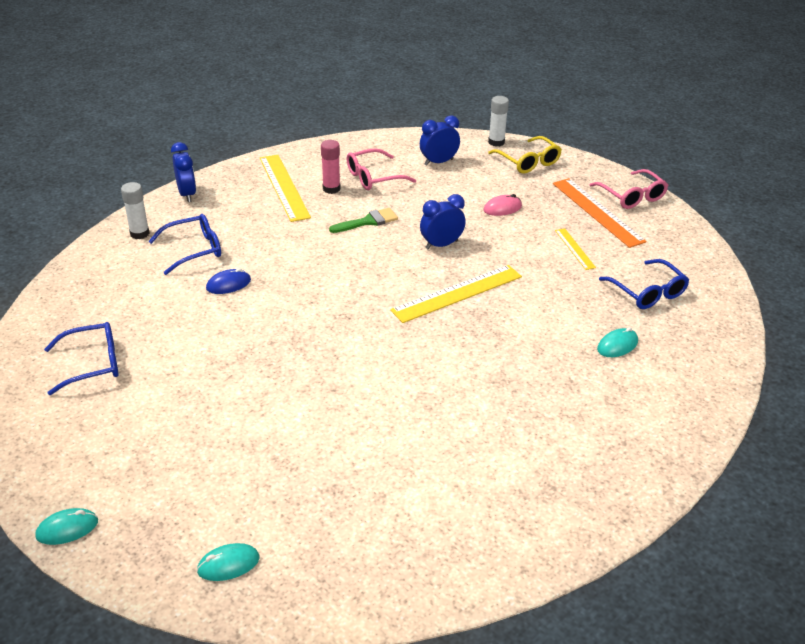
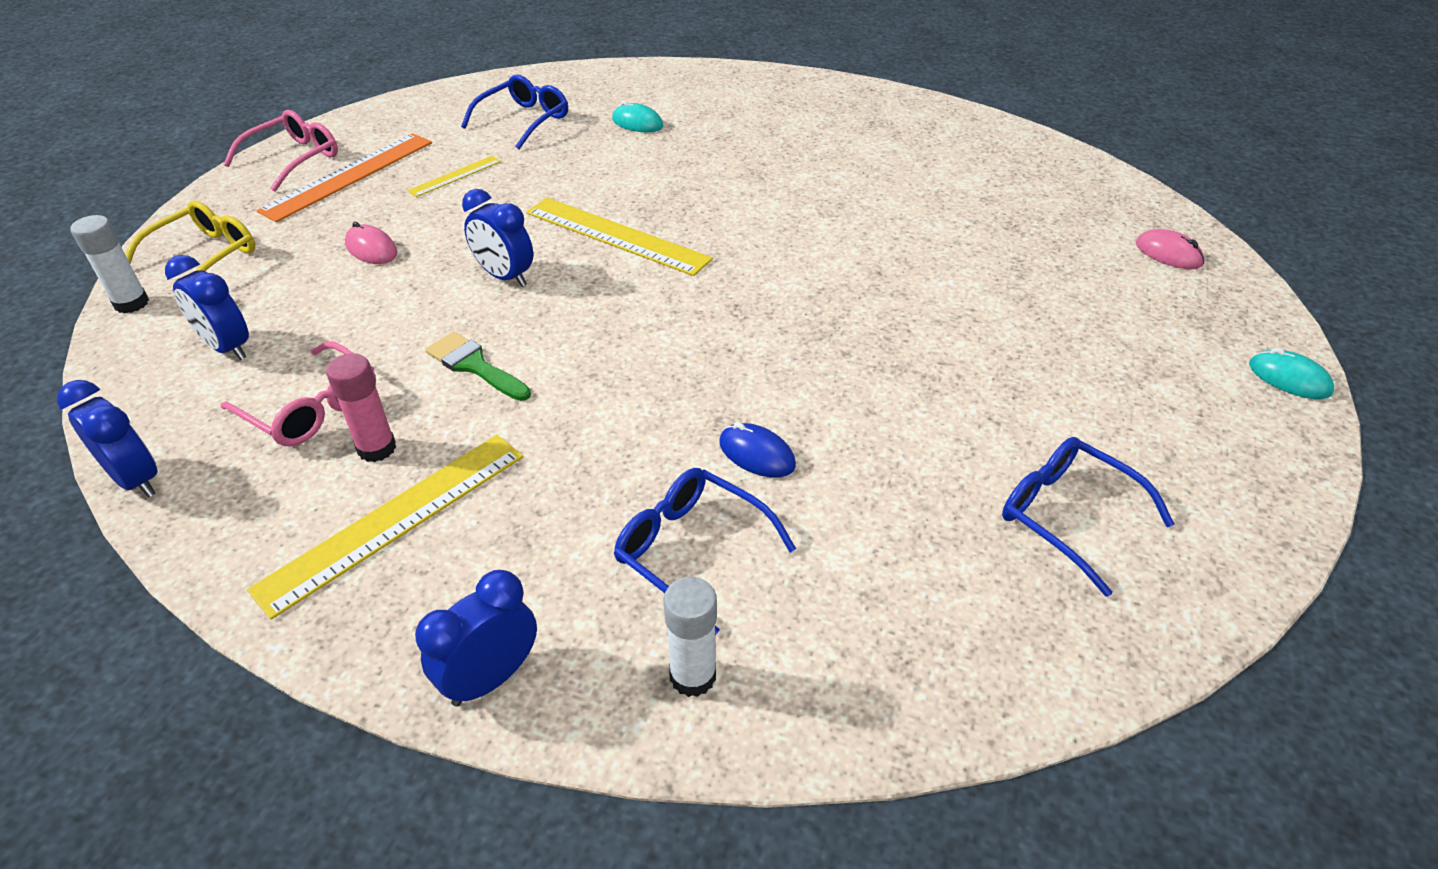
camera: 115 degrees left, 5 degrees up
(228, 564) = (1168, 254): turquoise mouse -> pink mouse
(362, 139) = (136, 479): none -> blue clock

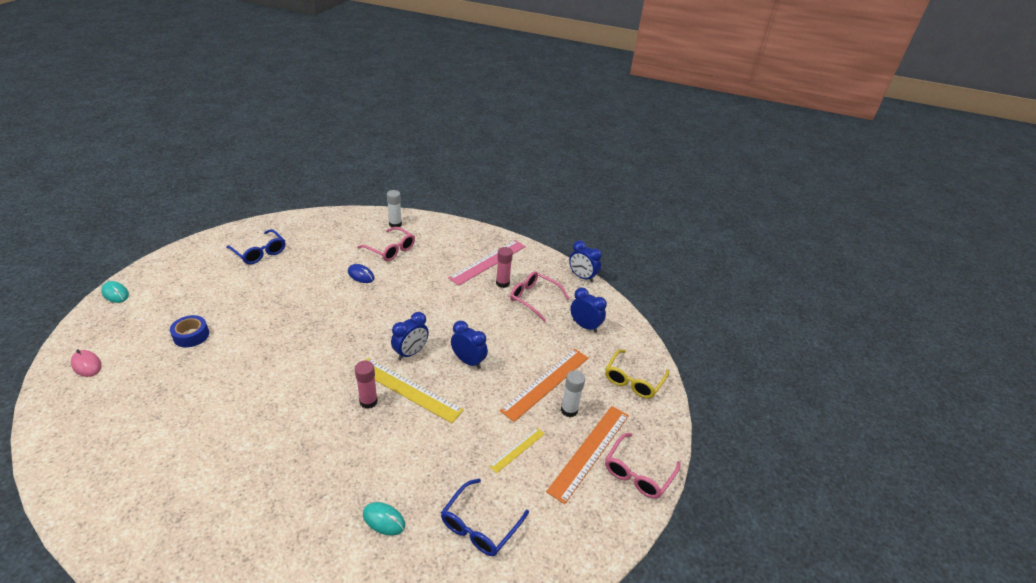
camera: 175 degrees right, 5 degrees down
(131, 303) = (646, 351): white glue stick -> white glue stick (569, 410)
(371, 249) = (546, 383): pink mouse -> orange ruler
(394, 519) = (488, 262): yellow ruler -> pink ruler
(474, 366) = (473, 313): green brush -> none
(491, 678) = (450, 227): blue clock -> blue clock (411, 353)
(679, 220) = (368, 401): none -> pink glue stick
(692, 551) = (390, 249): blue glasses -> pink glasses
(1043, 302) = (191, 335): none -> blue tape

